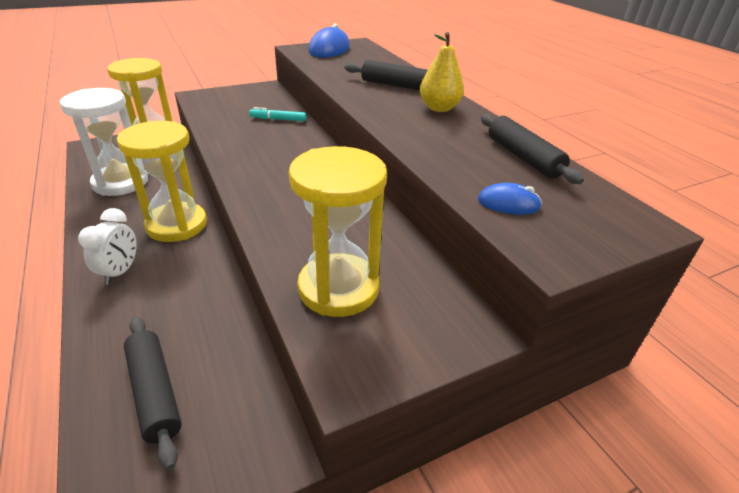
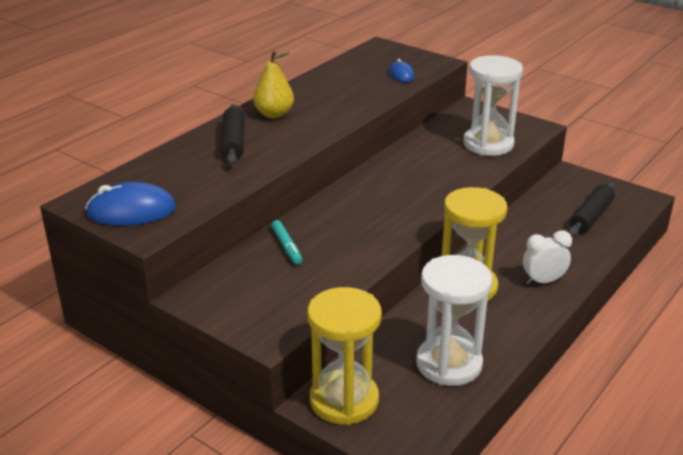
camera: 115 degrees left, 5 degrees down
(338, 288) = (488, 144): yellow hourglass -> white hourglass
(523, 157) = (334, 77): black rolling pin -> none

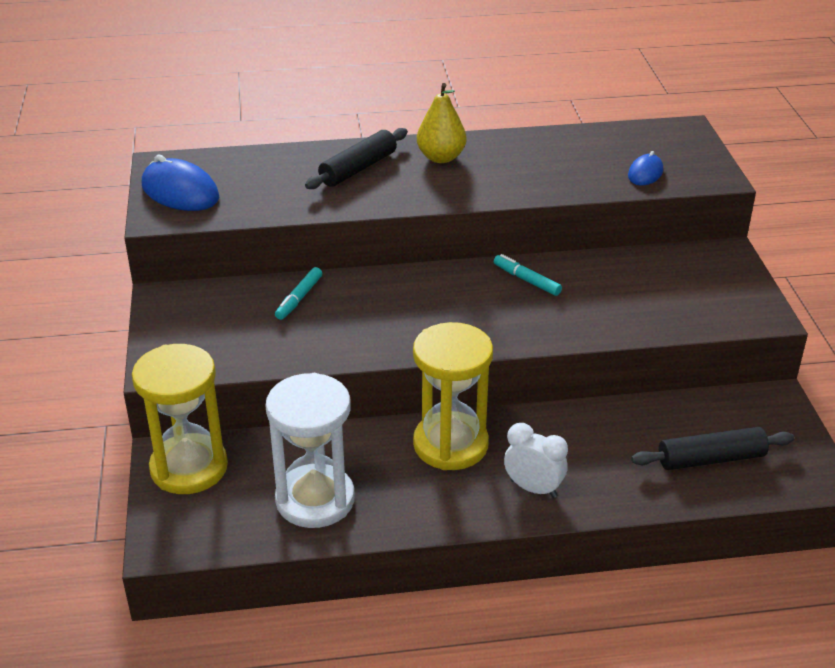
camera: 45 degrees right, 5 degrees up
(399, 168) = (526, 280): none -> turquoise marker
(488, 144) = (668, 305): white hourglass -> none

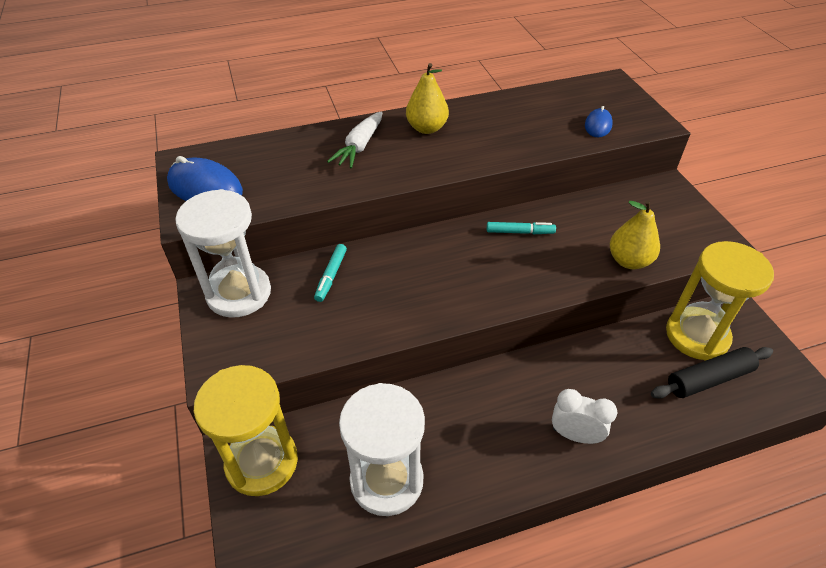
camera: 10 degrees left, 10 degrees up
(196, 303) = (239, 293): none -> white hourglass
(358, 168) = (359, 146): black rolling pin -> white carrot
(450, 444) = (490, 398): yellow hourglass -> yellow hourglass (697, 335)
(526, 280) = (520, 232): turquoise marker -> turquoise marker turned 150 degrees clockwise
(643, 321) = (629, 261): none -> yellow pear

